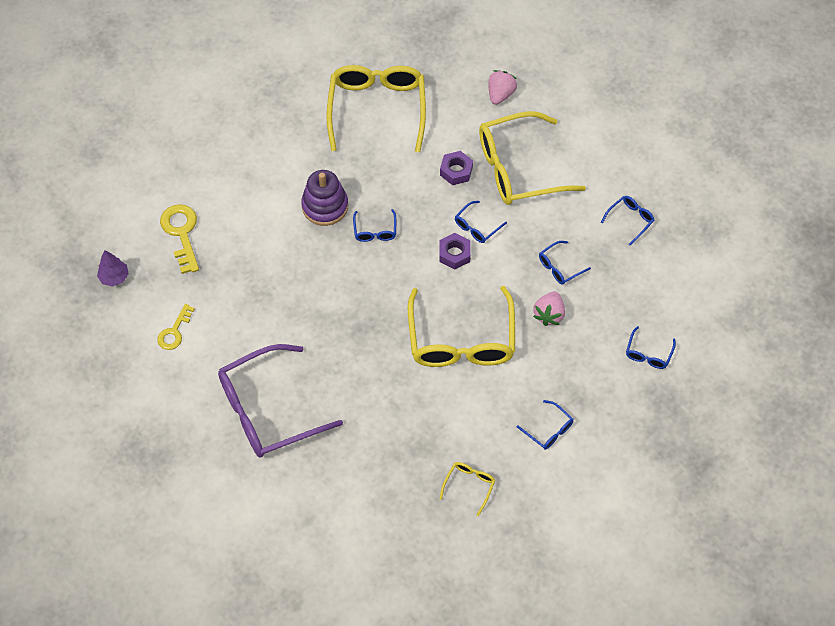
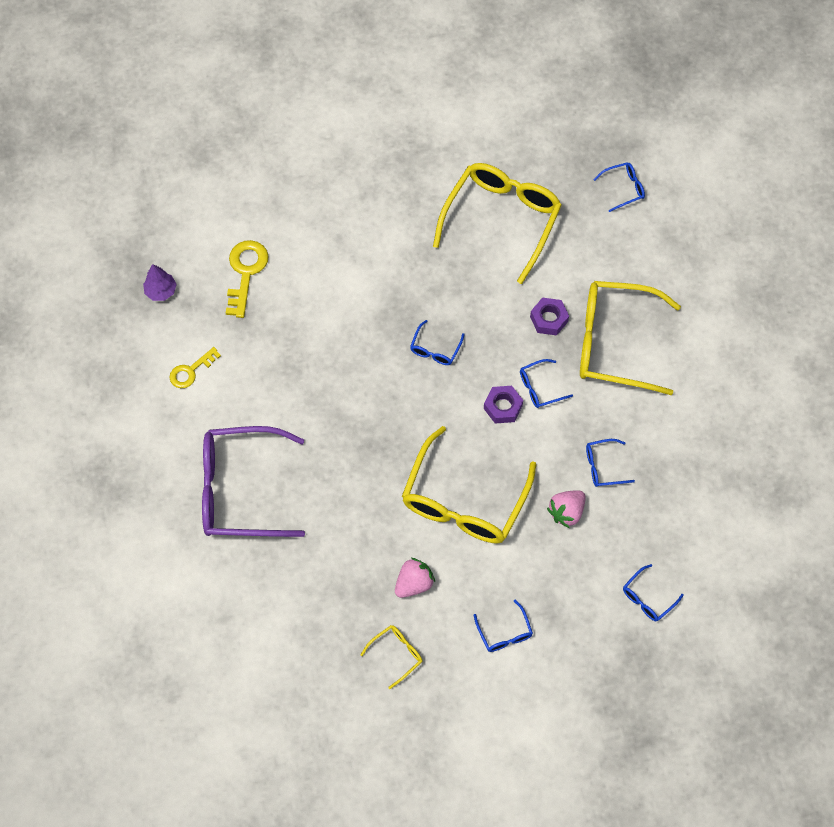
camera: 25 degrees right, 5 degrees up
(325, 206) = (398, 302): purple stacking toy -> none
(500, 94) = (636, 255): pink strawberry -> pink strawberry (414, 583)
(630, 220) = (703, 447): blue glasses -> blue glasses (623, 188)

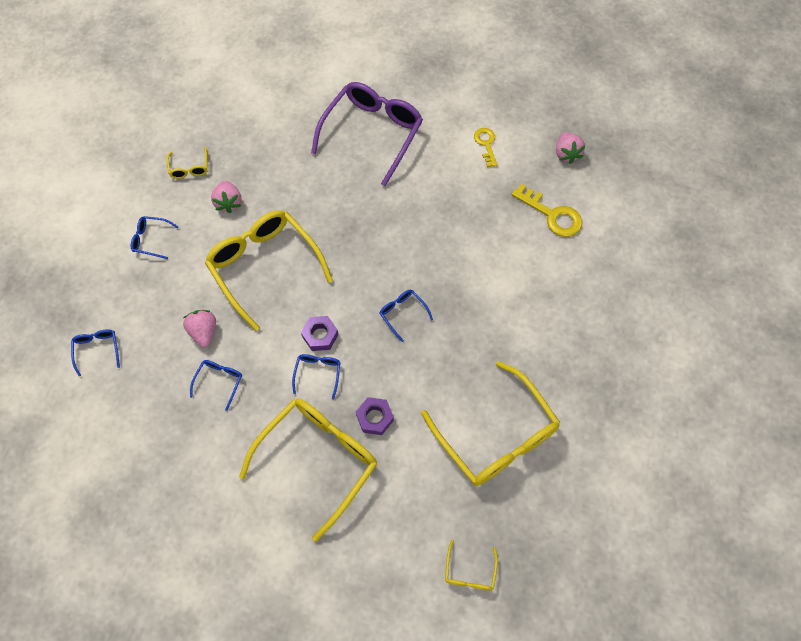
camera: 120 degrees right, 0 degrees up
(161, 291) = (566, 154): purple tree -> pink strawberry
(623, 188) = (469, 572): blue glasses -> yellow glasses

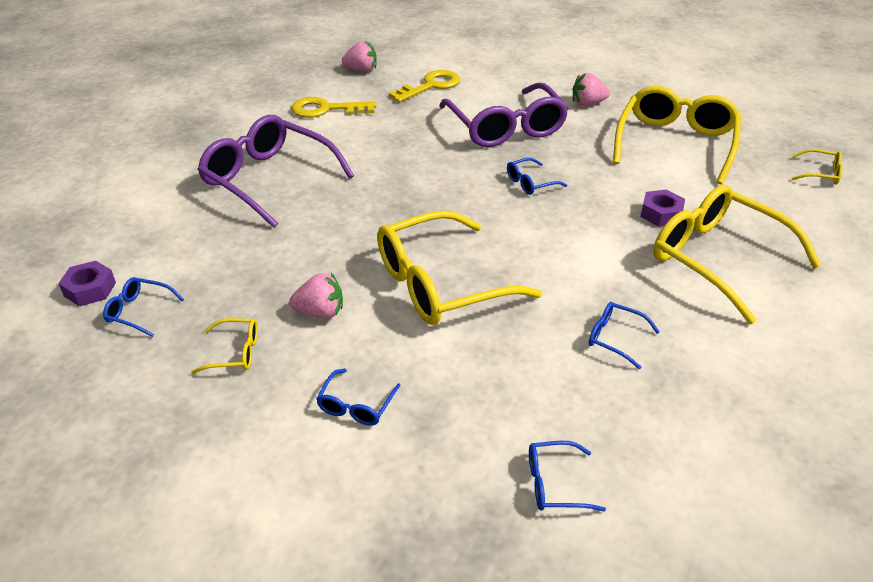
camera: 80 degrees left, 25 degrees down
(204, 332) = (535, 350): pink strawberry -> pink strawberry (587, 103)
(318, 373) = (604, 250): blue glasses -> blue glasses (139, 311)
(320, 335) = (552, 244): purple nut -> purple nut (90, 289)
(486, 144) = (326, 109): yellow key -> yellow key, size x1.56
(489, 286) = (506, 127): none -> purple glasses
(496, 435) = (675, 143): yellow glasses -> yellow glasses turned 45 degrees counterclockwise

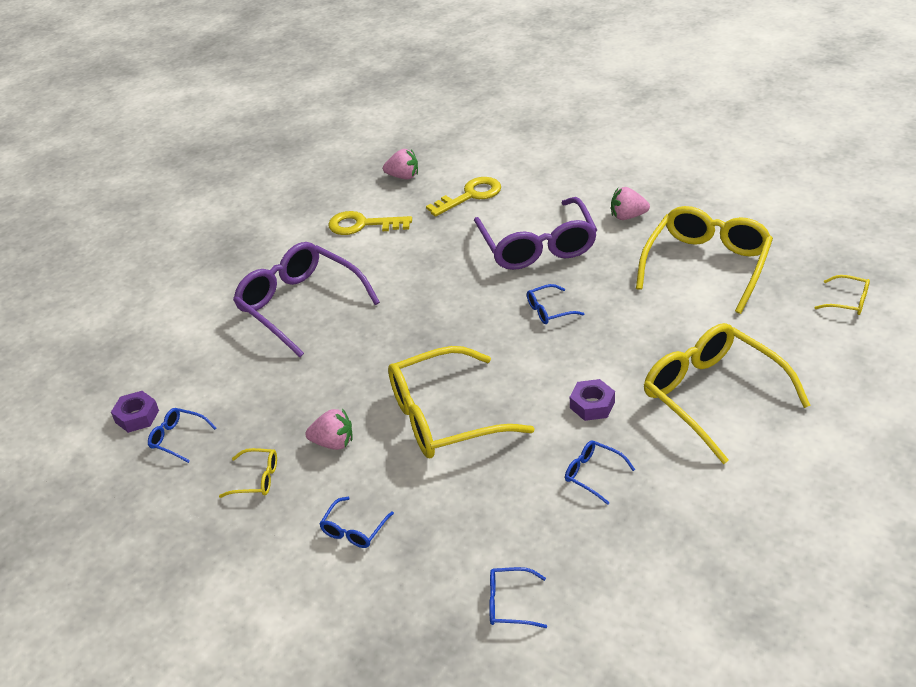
camera: 10 degrees right, 0 degrees up
(661, 214) = (670, 346): purple nut -> purple nut (592, 405)

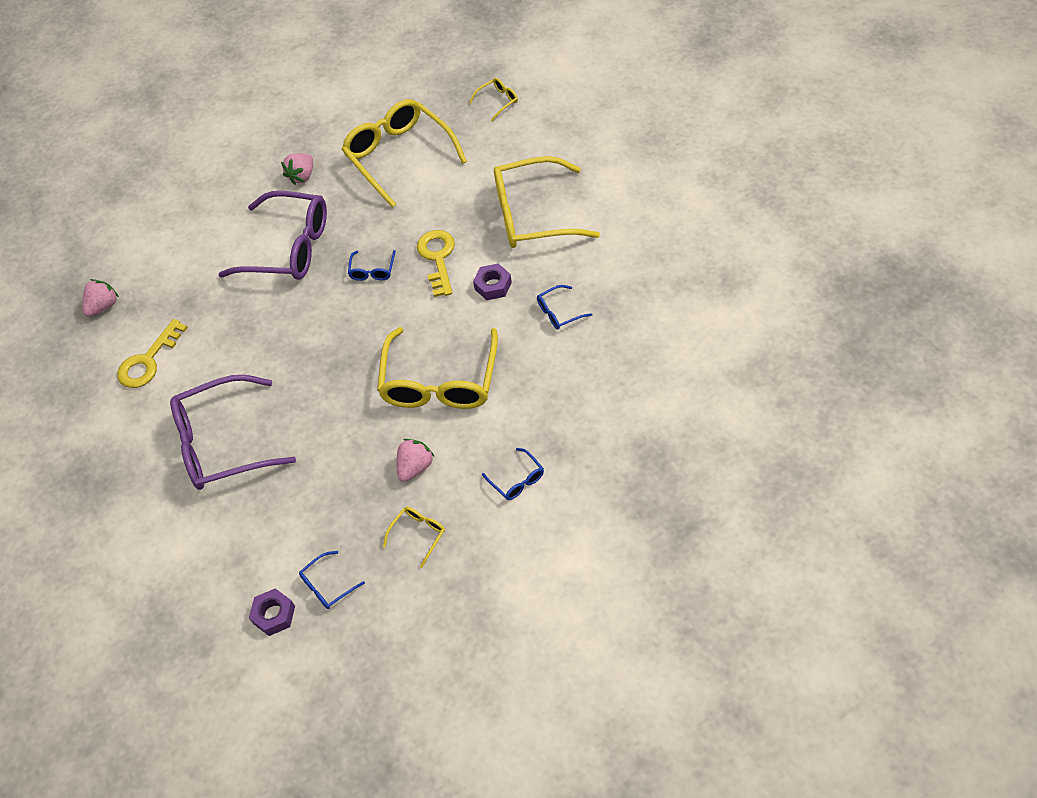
camera: 60 degrees left, 15 degrees up
(470, 196) = (179, 267): yellow key -> yellow key (438, 258)
(509, 603) = (642, 405): blue glasses -> none

